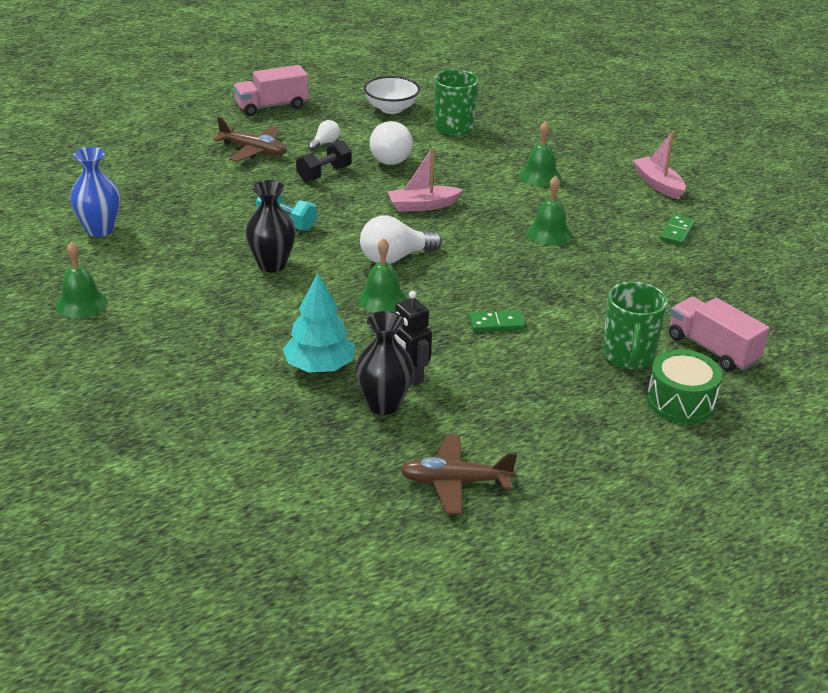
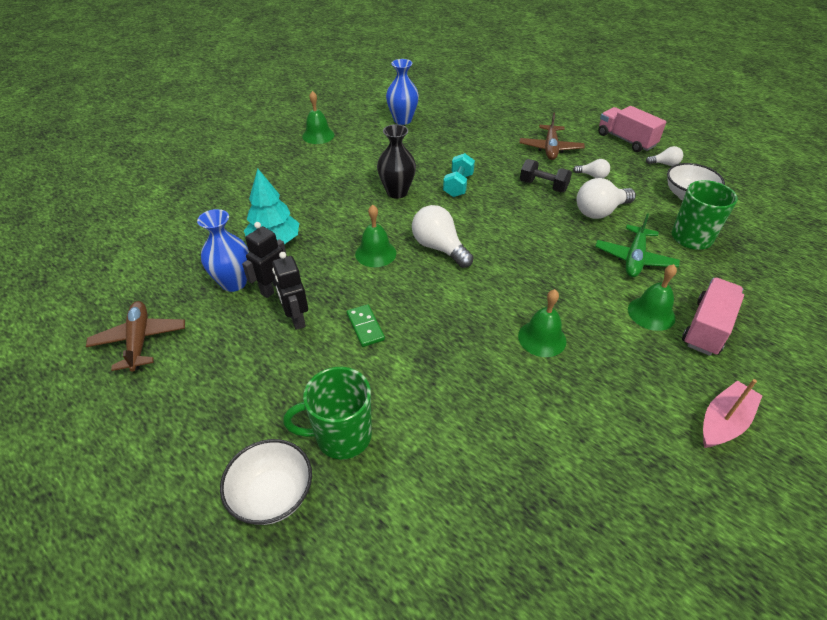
camera: 75 degrees right, 10 degrees up
(331, 102) = (664, 164): none -> white light bulb
(384, 404) = (234, 283): black vase -> blue vase
(422, 205) = (533, 246): pink boat -> none
(467, 162) = (634, 258): none -> green plane
(467, 365) = (296, 319): none -> black robot
(676, 232) = (622, 454): green domino -> none
(680, 401) = (273, 495): green drum -> white bowl
(712, 349) = (381, 519): pink truck -> pink truck (706, 328)

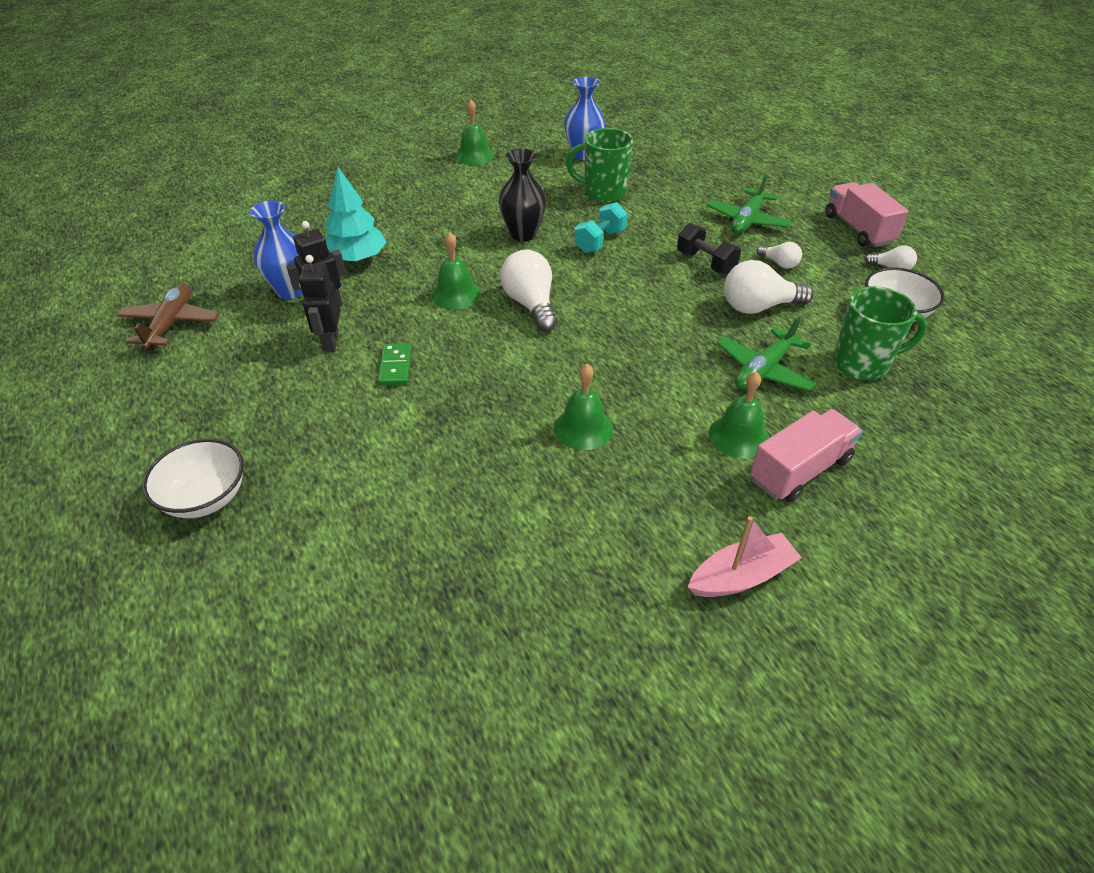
camera: 20 degrees right, 0 degrees up
(341, 436) = (303, 464): green mug -> green mug (603, 192)
(550, 148) = (747, 220): brown plane -> green plane

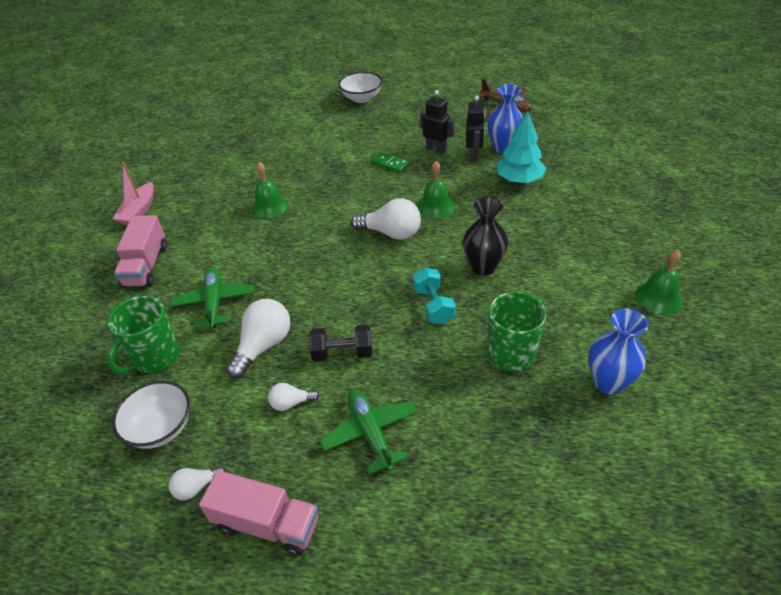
camera: 130 degrees right, 0 degrees up
(739, 436) = (192, 258): green bell -> none

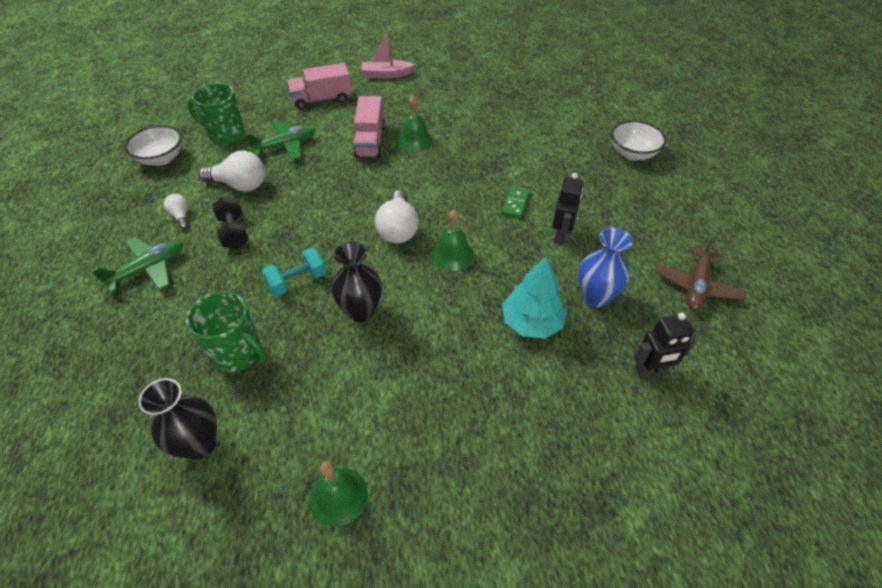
camera: 70 degrees right, 5 degrees up
(196, 487) = (110, 190): white light bulb -> none
(267, 524) = (75, 232): pink truck -> pink truck (370, 141)
(474, 156) = (563, 271): black robot -> black robot (650, 370)
(608, 382) = (200, 444): blue vase -> black vase

